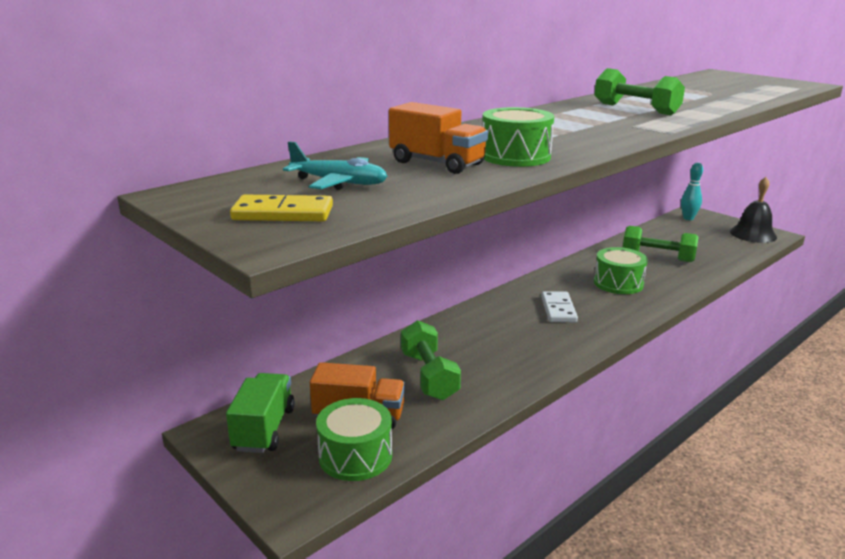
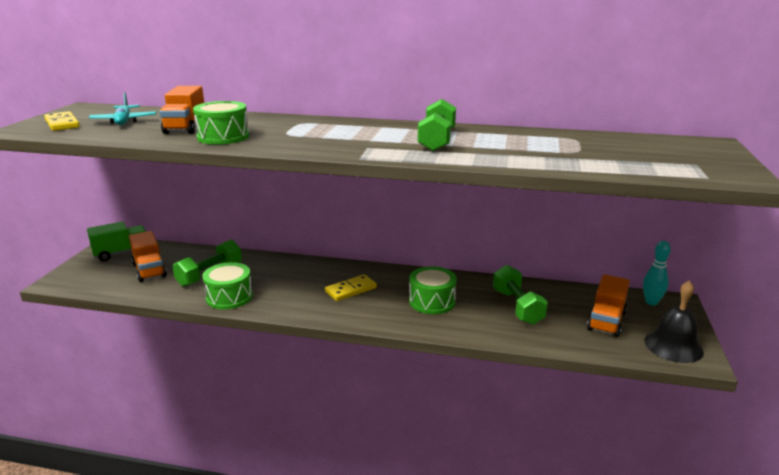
camera: 55 degrees right, 0 degrees up
(355, 456) = (110, 281): green drum -> green drum (229, 297)
(558, 309) = (351, 290): white domino -> yellow domino
(704, 239) = (606, 321): none -> orange truck

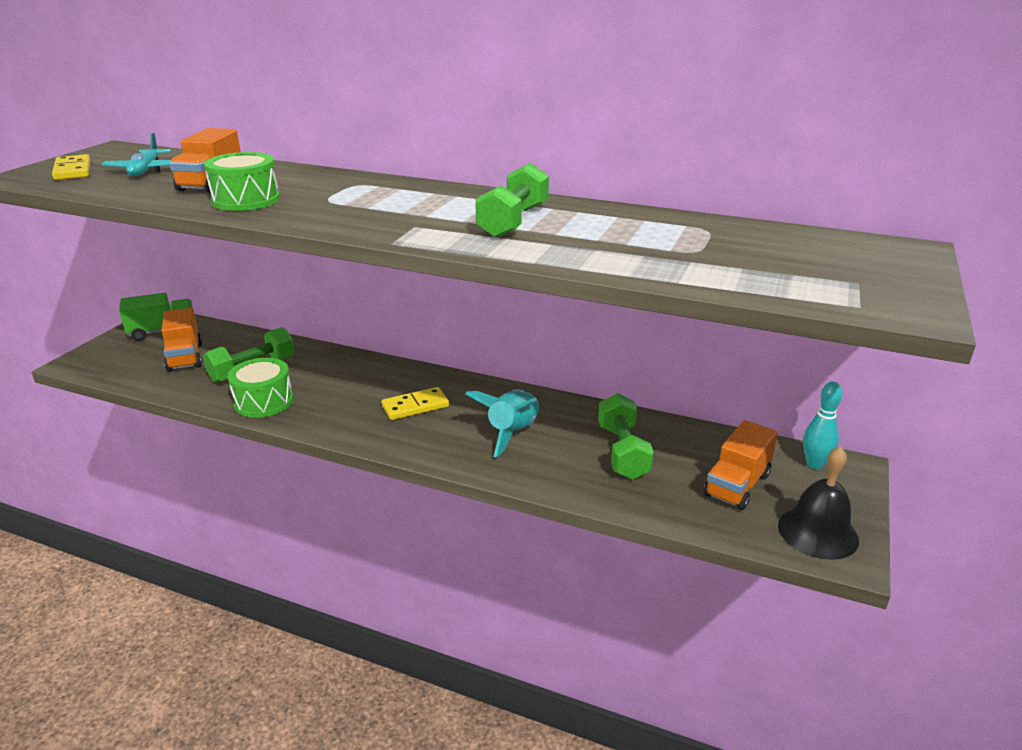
camera: 10 degrees right, 5 degrees up
(432, 301) = (512, 433): green drum -> turquoise rocket

